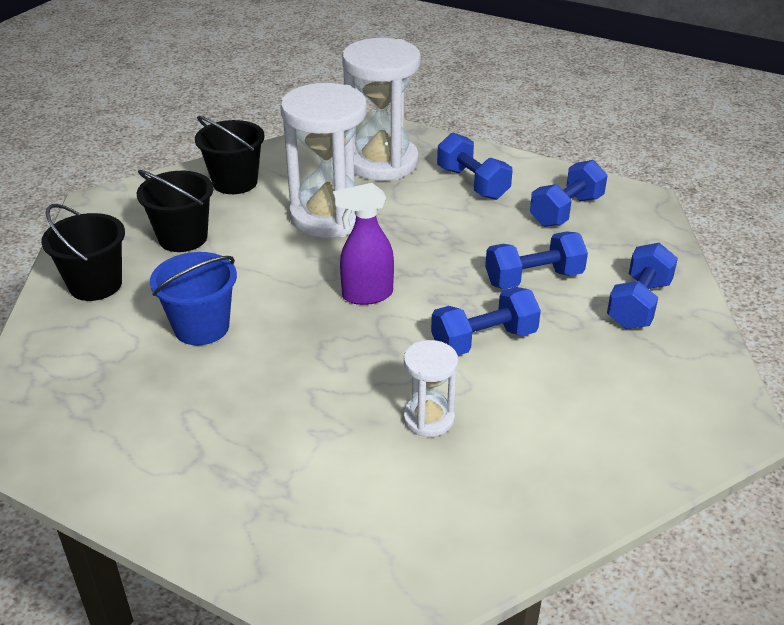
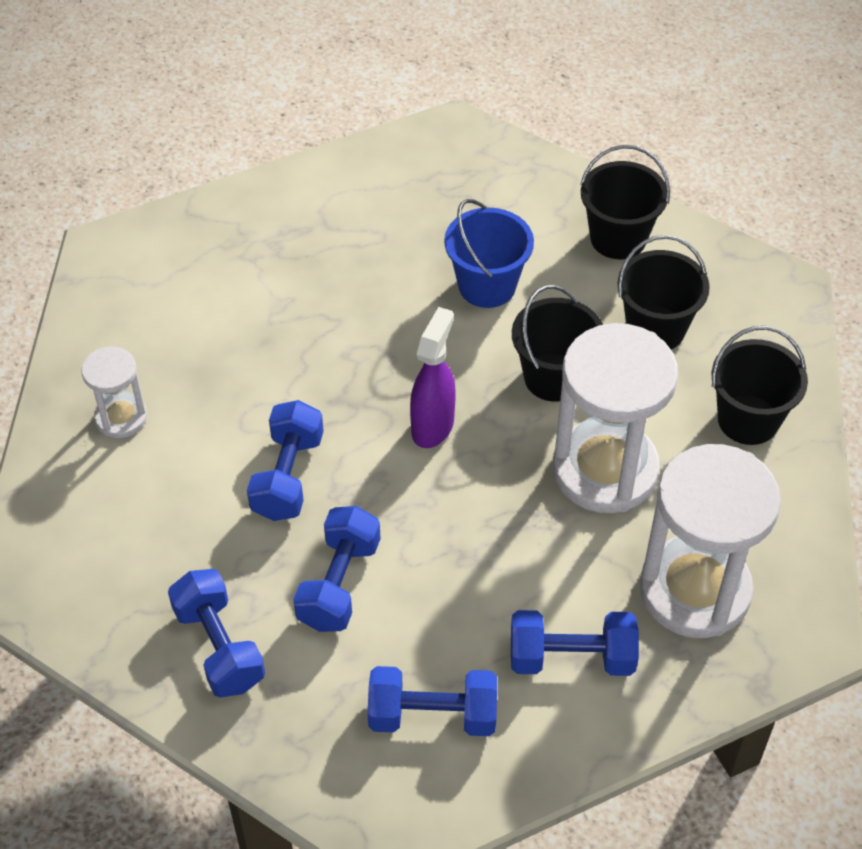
camera: 125 degrees right, 15 degrees up
(269, 262) = (553, 377): none -> black bucket
(428, 418) = (233, 377): white hourglass -> white hourglass (121, 417)
(566, 211) = (432, 715): blue dumbbell -> blue dumbbell turned 75 degrees counterclockwise

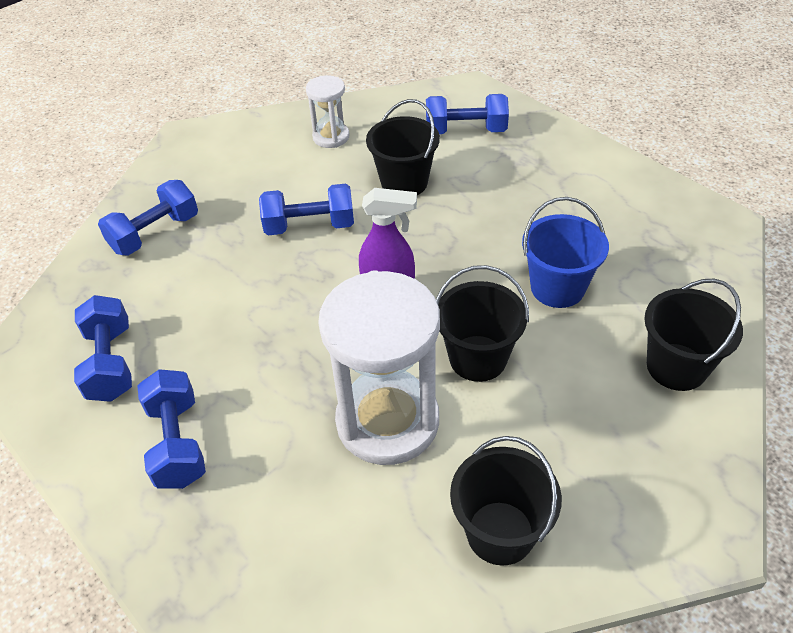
camera: 75 degrees right, 5 degrees down
(339, 583) = (221, 278): blue dumbbell -> blue dumbbell (465, 131)
(655, 329) = (578, 423): black bucket -> black bucket (404, 182)
(695, 590) = (270, 527): white hourglass -> none

